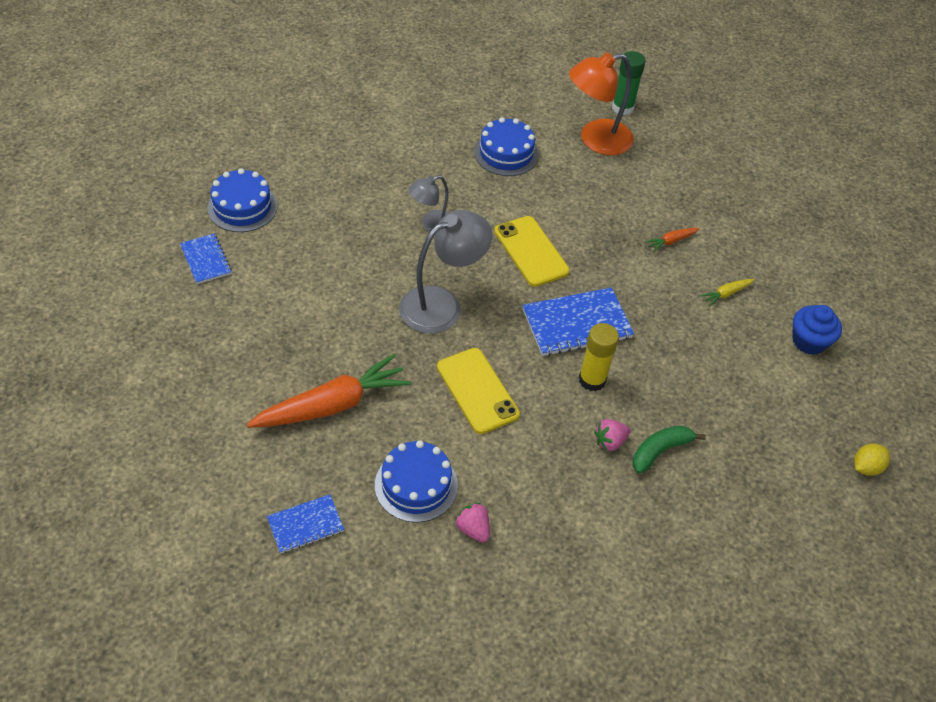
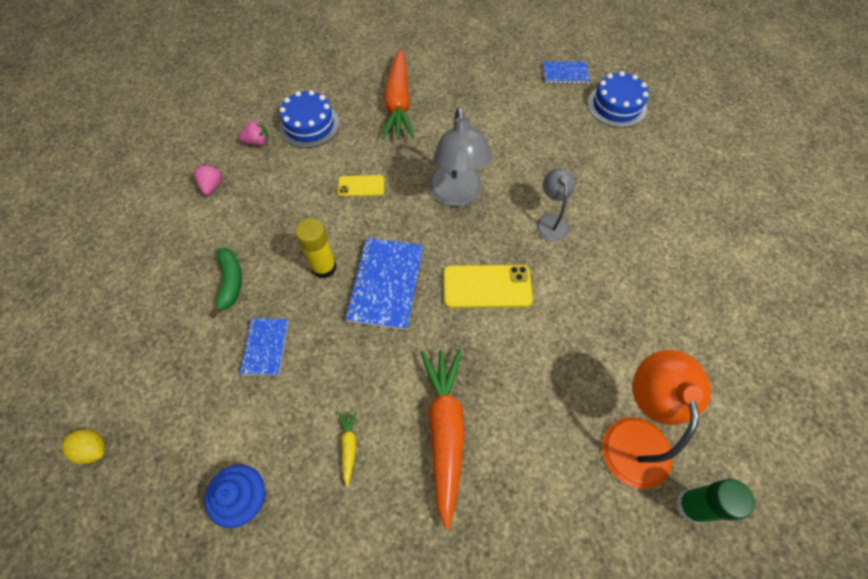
camera: 120 degrees right, 10 degrees up
(305, 525) = (319, 67): blue notebook -> blue notebook (265, 347)
(477, 390) = (361, 186): yellow phone -> yellow phone, size x0.58
(506, 153) = (634, 325): blue cake -> none
(610, 441) = (262, 251): pink strawberry -> pink strawberry (212, 186)
(671, 241) = (444, 431): orange carrot -> orange carrot, size x2.38
(866, 467) = (93, 449): yellow lemon -> yellow lemon turned 60 degrees counterclockwise

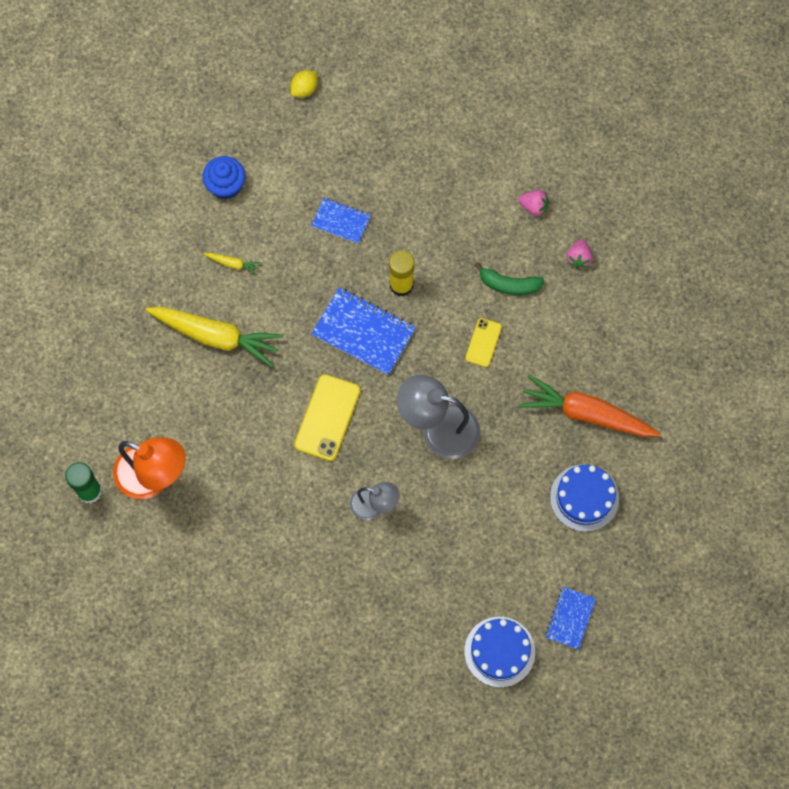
camera: 110 degrees right, 10 degrees up
(230, 283) = (414, 205): green banana -> green banana (508, 284)
(309, 125) = (585, 314): blue cake -> blue cake (584, 498)
(444, 431) = (216, 336): orange carrot -> yellow carrot

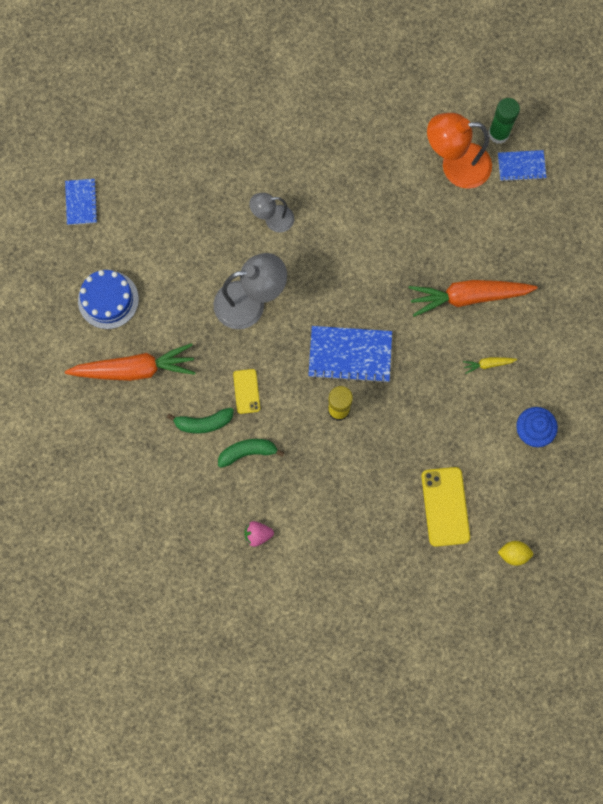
camera: 155 degrees right, 5 degrees up
(216, 336) = (468, 297): yellow carrot -> orange carrot
(304, 89) = (513, 554): yellow lemon -> yellow lemon turned 75 degrees clockwise
(327, 417) = (344, 272): yellow phone -> yellow phone (445, 506)
(341, 221) = (417, 443): blue notebook -> blue notebook (521, 166)
(499, 651) = (125, 155): blue cake -> none
(540, 331) = (203, 423): none -> green banana
(578, 258) = (198, 504): pink strawberry -> none

